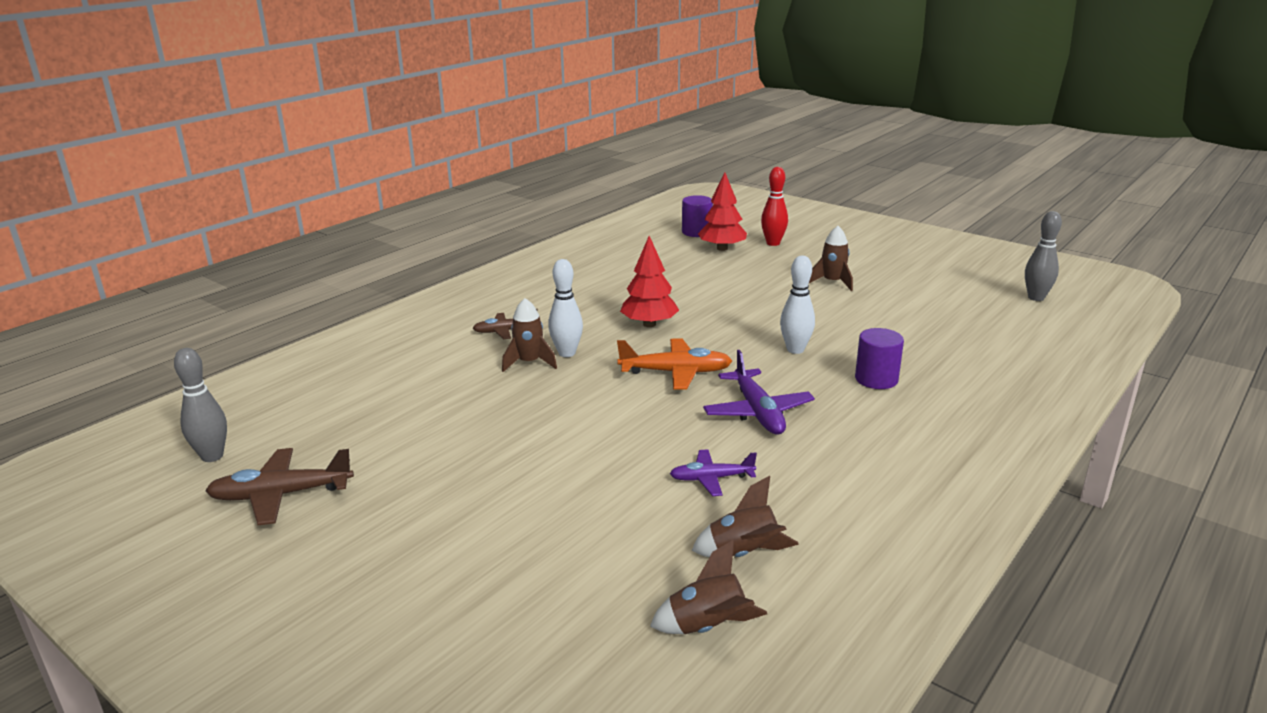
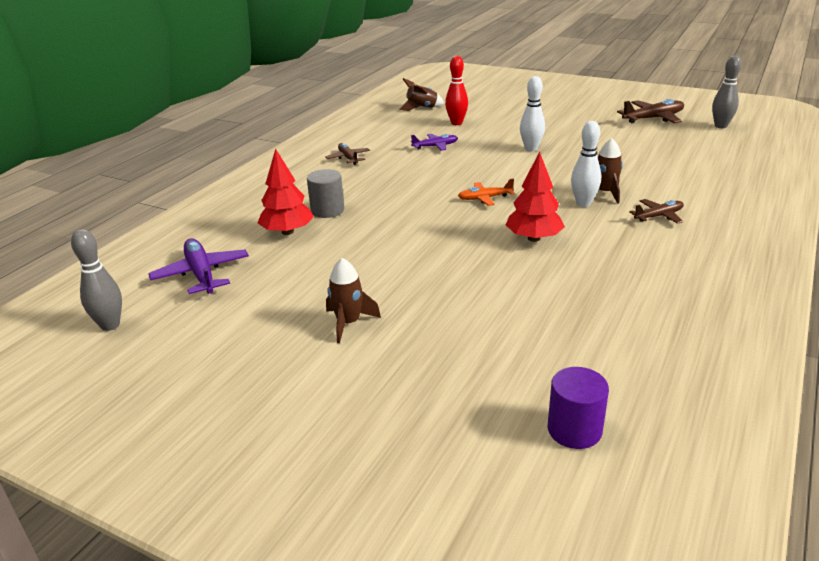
camera: 170 degrees right, 5 degrees up
(675, 372) = (485, 198): orange plane -> orange plane, size x0.63
(722, 248) = (511, 382): red tree -> red tree (287, 232)
(744, 553) = (411, 125): brown rocket -> none
(757, 412) = (416, 179): purple plane -> purple plane (201, 274)
(773, 243) = (435, 409): red bowling pin -> red bowling pin (456, 123)
(795, 350) = (391, 228): white bowling pin -> white bowling pin (531, 149)
(865, 471) = (348, 158): none -> brown plane
(876, 379) = (327, 210): purple cylinder -> grey cylinder

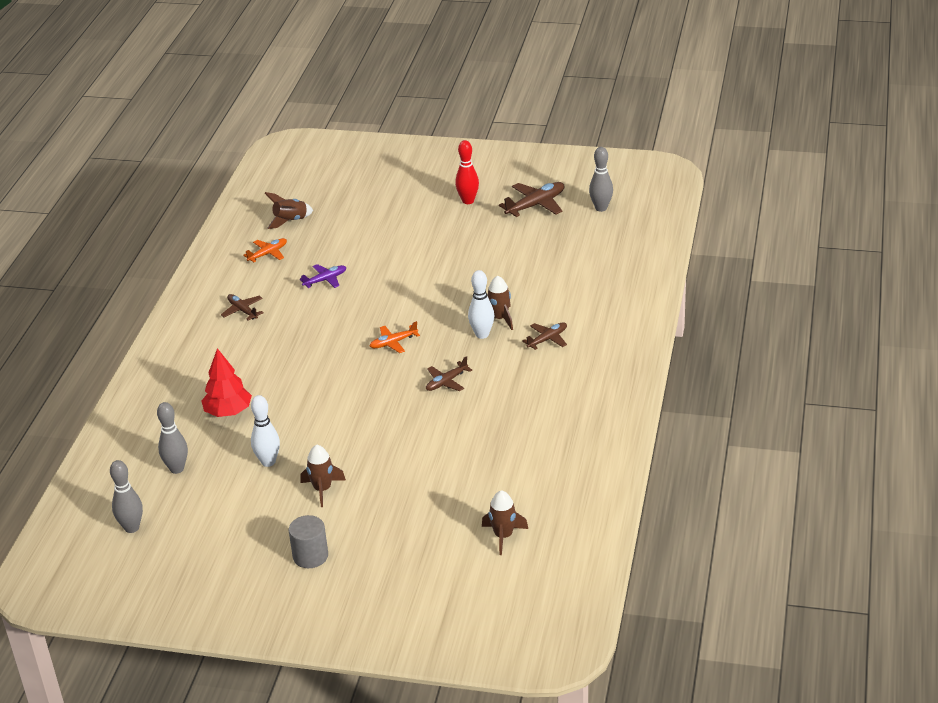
camera: 15 degrees left, 5 degrees up
(201, 274) = (177, 469): purple plane -> grey bowling pin
(327, 210) = (253, 381): grey cylinder -> grey cylinder (310, 556)
(391, 125) = (268, 254): none -> orange plane
(456, 123) = (336, 240): red bowling pin -> red bowling pin (468, 201)
(531, 149) = (421, 269): white bowling pin -> white bowling pin (268, 462)
(534, 238) = (446, 382): red tree -> brown plane
(574, 430) = (503, 536): purple cylinder -> brown rocket

